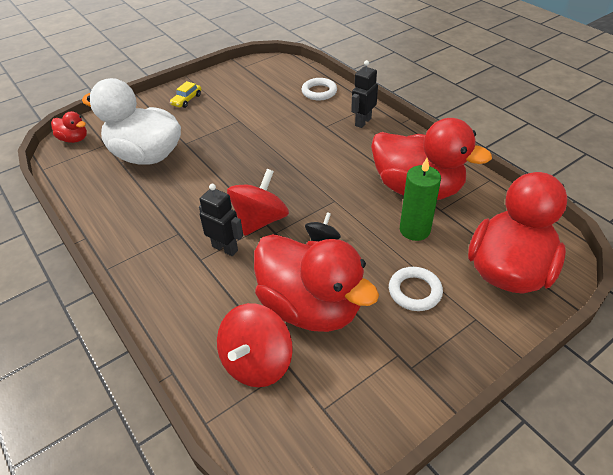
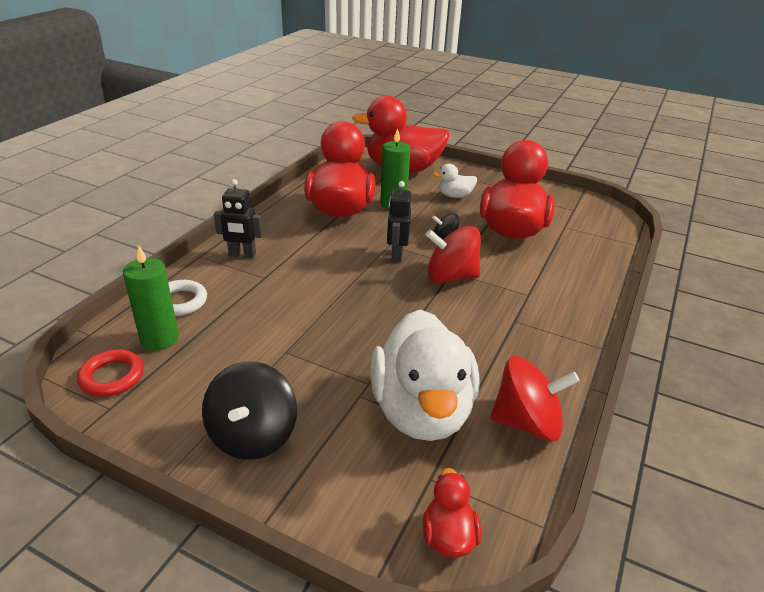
camera: 120 degrees left, 10 degrees down
(186, 100) = (252, 436): yellow car -> black spinning top
(225, 248) = (502, 285): black robot -> black robot (396, 255)
(257, 362) = (577, 238): red spinning top -> red spinning top (527, 423)
(265, 68) = (112, 377): none -> red ring
(286, 82) = (159, 339): none -> green candle
(414, 291) = (454, 196): white ring -> white duck

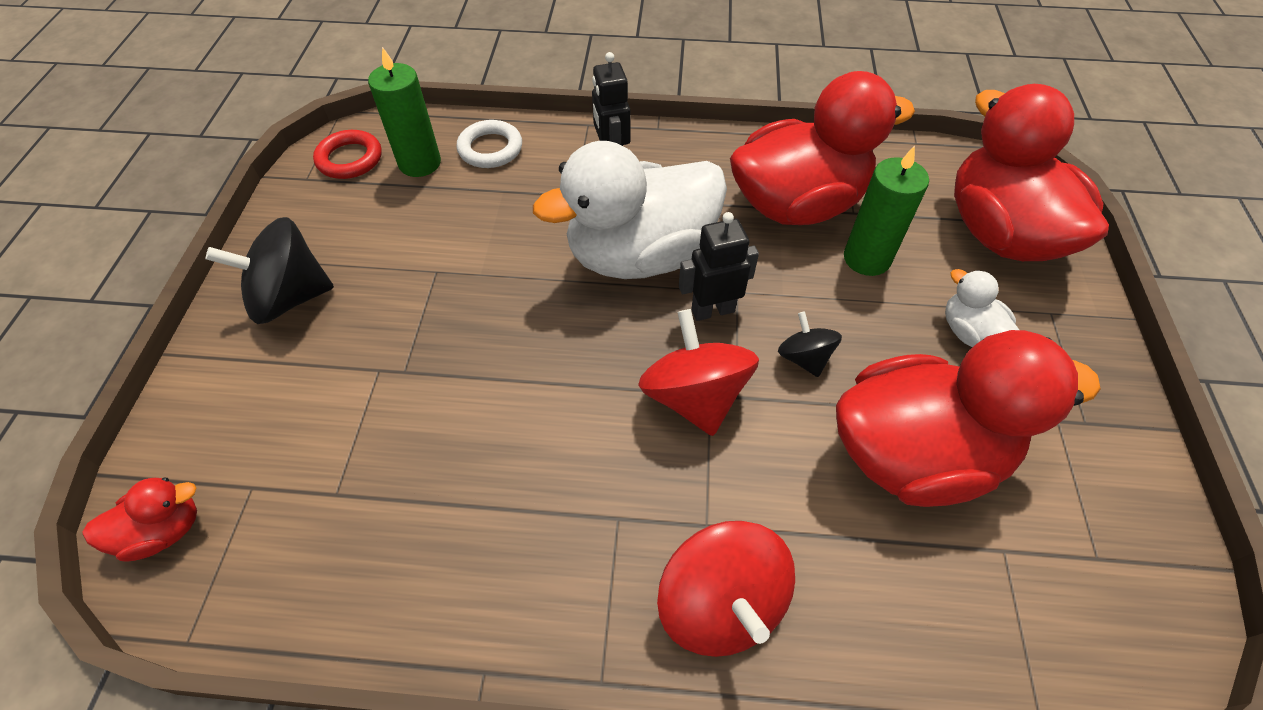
camera: 70 degrees right, 20 degrees up
(422, 411) = (366, 445): white duck -> white duck (640, 255)
(527, 423) = (375, 585): red spinning top -> red spinning top (721, 604)

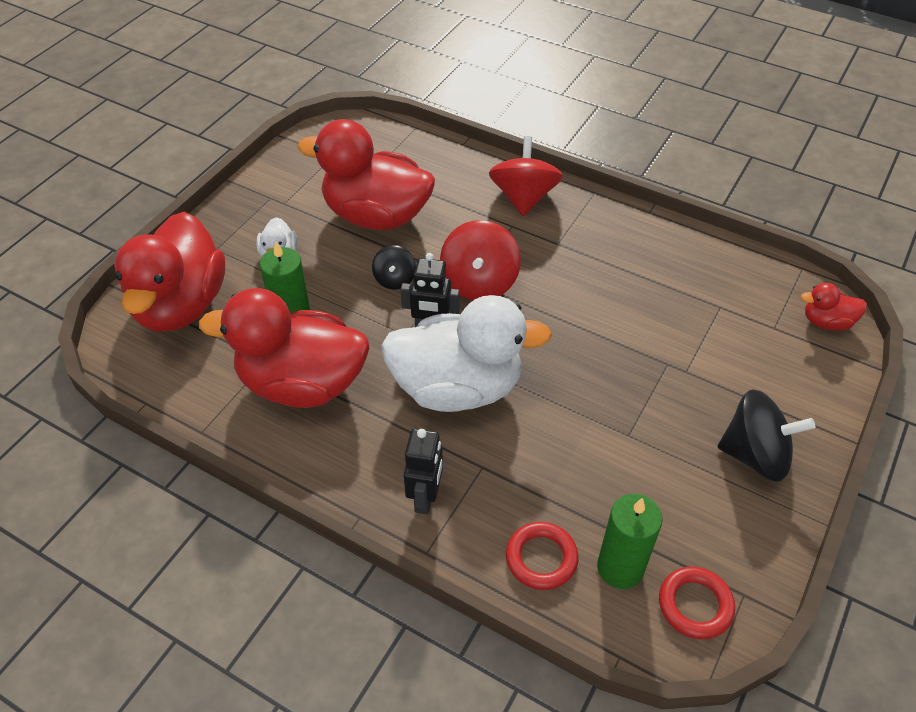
camera: 155 degrees left, 5 degrees down
(490, 149) = (541, 558): white ring -> red ring

